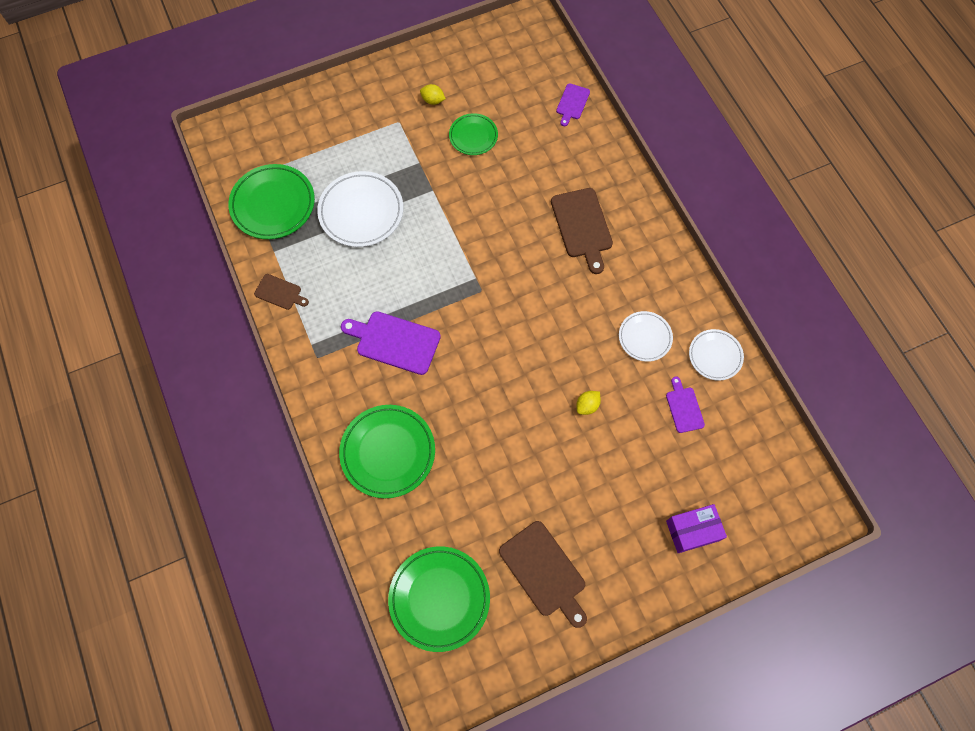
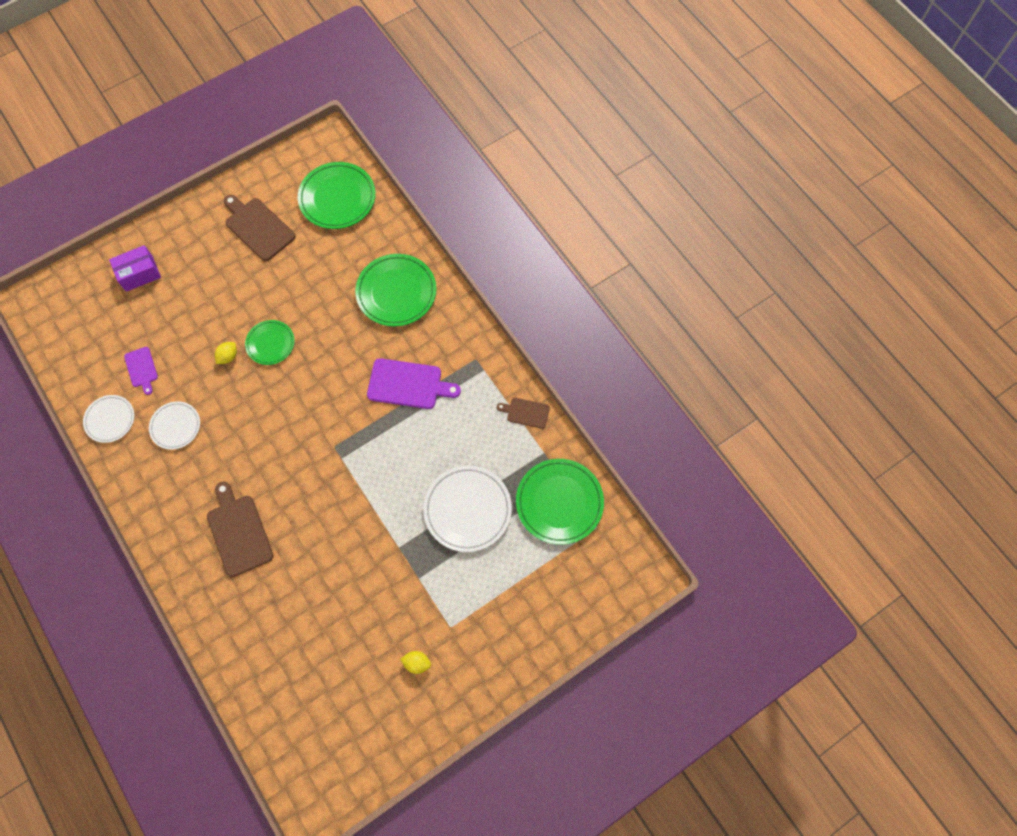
camera: 170 degrees right, 0 degrees up
(473, 136) = (364, 622): green plate -> green plate (270, 343)
(572, 103) = (256, 688): purple cutting board -> none

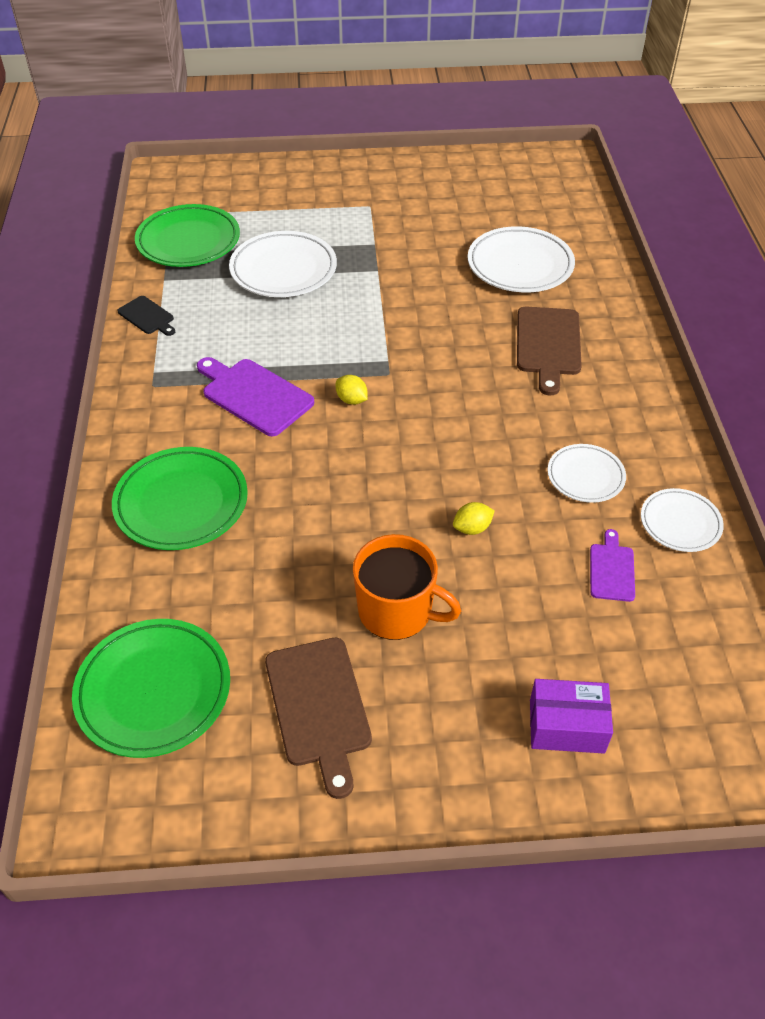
camera: 150 degrees left, 20 degrees down
(245, 289) = (397, 611): none -> orange mug
(270, 343) = (401, 518): green plate -> none
(293, 614) = (520, 265): none -> white plate
(417, 663) = (418, 197): yellow lemon -> yellow lemon (351, 400)
(526, 412) = (147, 316): brown cutting board -> black cutting board

